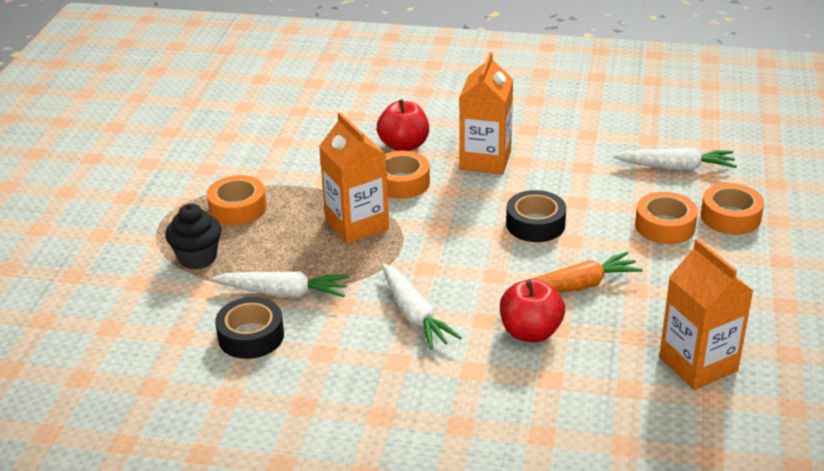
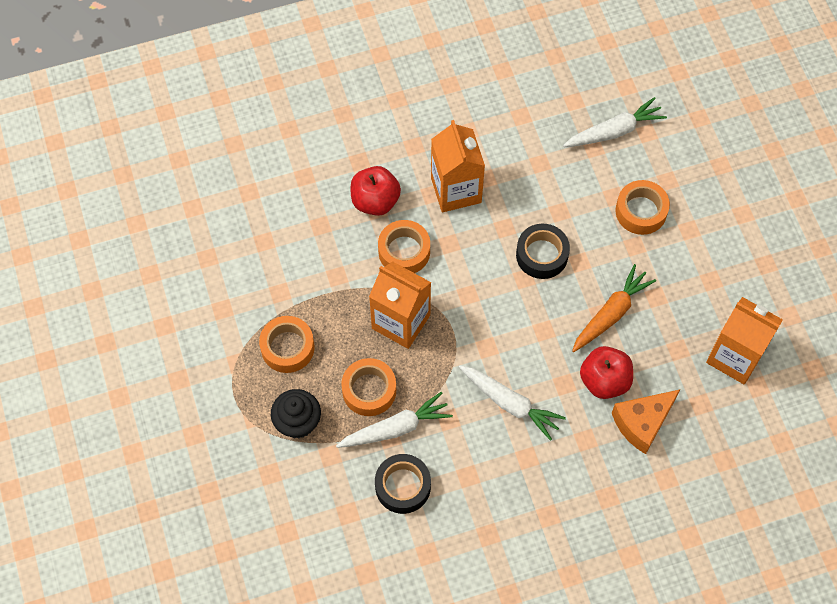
camera: 30 degrees left, 30 degrees up
(548, 379) = (642, 423): none -> orange cheese
(730, 217) = (684, 177): orange tape -> orange tape (369, 390)

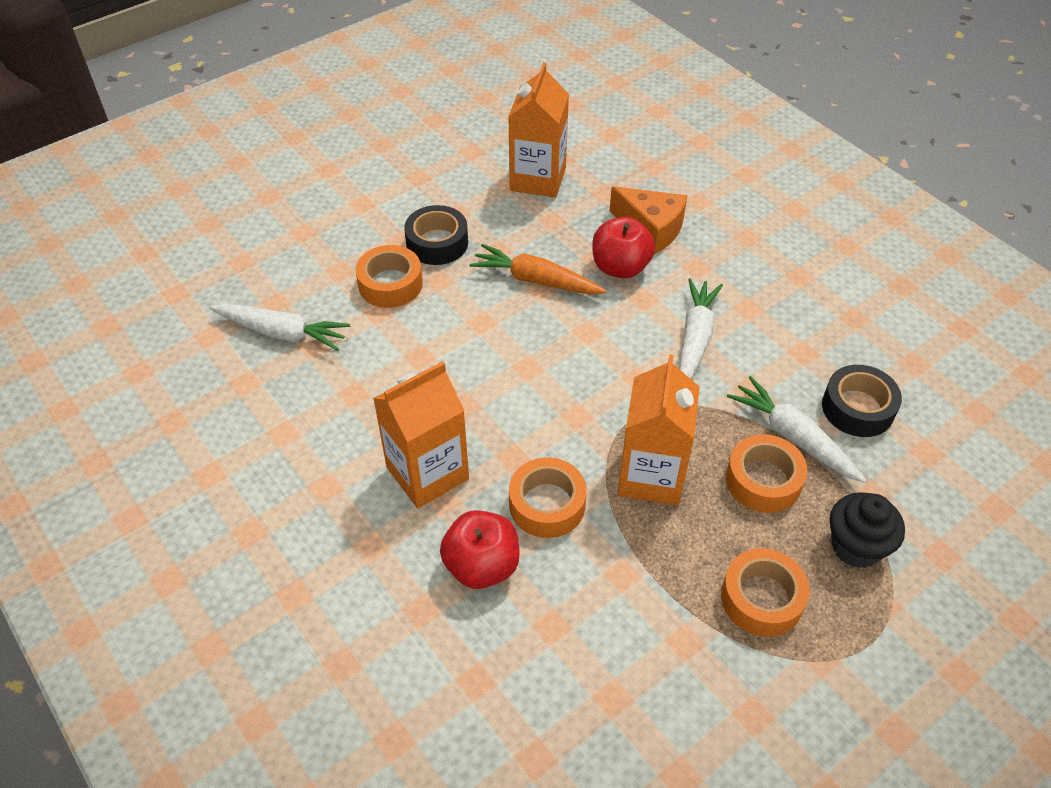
camera: 110 degrees left, 15 degrees down
(542, 255) = (488, 358): black tape -> black tape (437, 243)
(614, 131) = (282, 333): white carrot -> white carrot turned 150 degrees clockwise

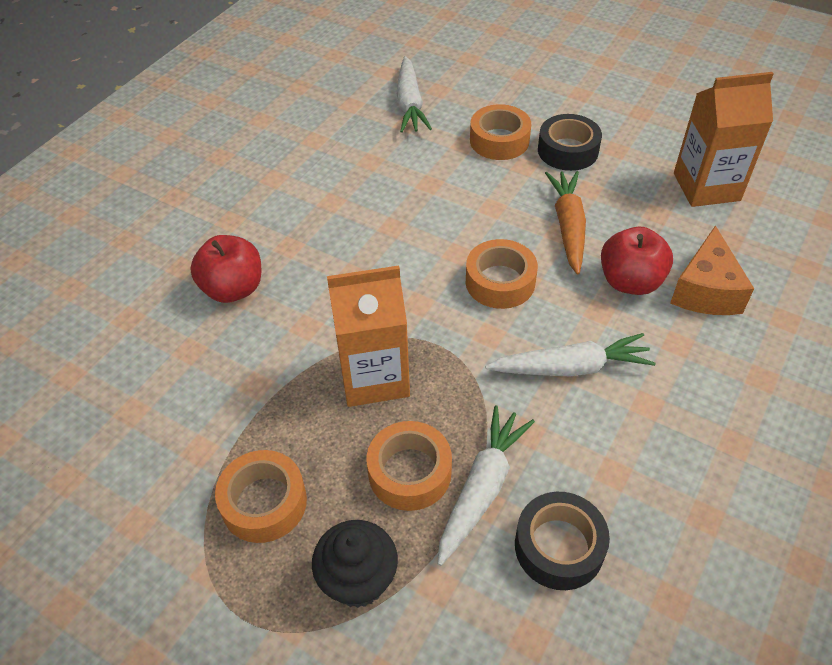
camera: 70 degrees right, 0 degrees up
(427, 473) = (311, 228): orange carton -> none
(547, 504) = (310, 311): orange tape -> orange tape (500, 282)

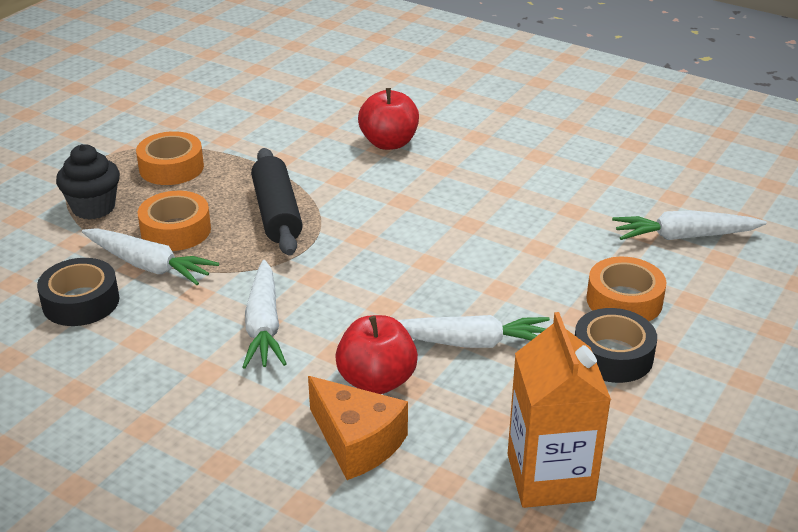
camera: 90 degrees right, 15 degrees down
(374, 377) = (277, 213): orange carton -> black rolling pin
(500, 282) = (384, 288): orange tape -> none
(568, 227) = (468, 342): orange carrot -> white carrot
(706, 290) = (357, 442): orange cheese -> orange cheese turned 150 degrees counterclockwise

